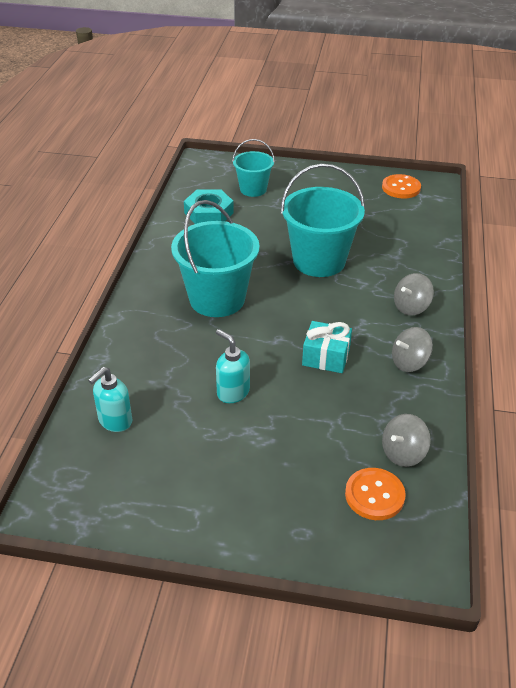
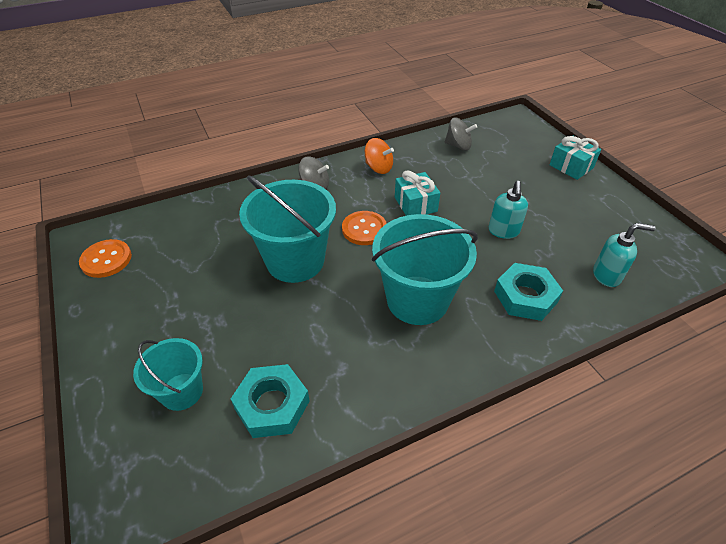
camera: 125 degrees left, 5 degrees up
(155, 355) = (525, 296): none -> turquoise nut
(272, 534) = (571, 166): none -> turquoise gift
(374, 495) = (499, 145): orange button -> orange button (364, 229)
(409, 362) = (378, 168): grey spinning top -> orange spinning top

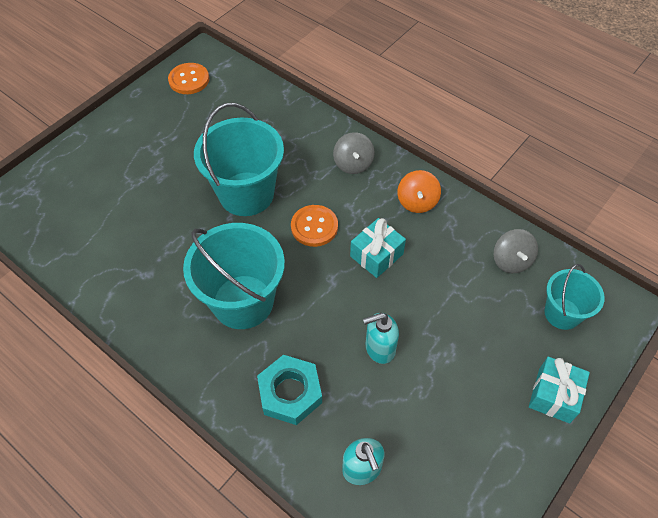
camera: 65 degrees right, 10 degrees up
(182, 391) = (91, 188): turquoise bucket -> turquoise bucket (562, 313)
(272, 405) = (98, 245): turquoise nut -> none

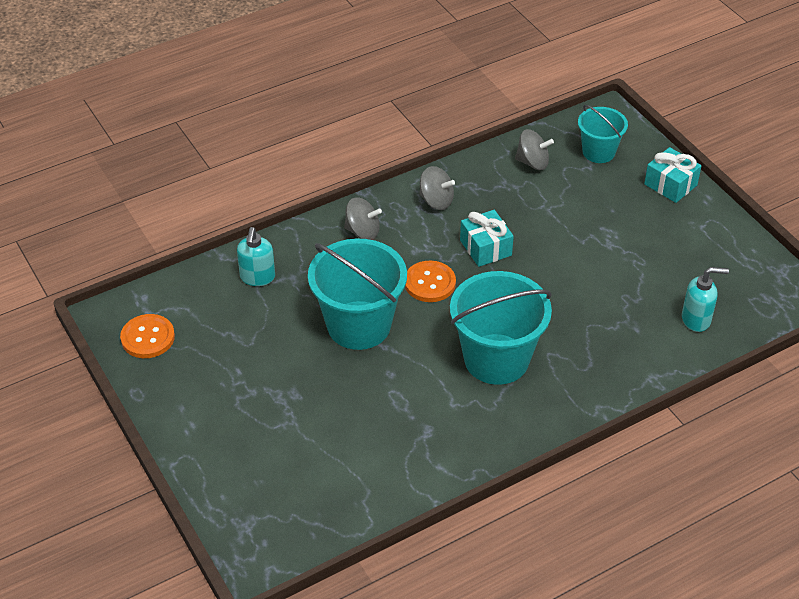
camera: 70 degrees left, 10 degrees down
(290, 393) = (609, 348): turquoise nut -> none
(379, 348) = (587, 275): turquoise soap dispenser -> turquoise soap dispenser (257, 277)
(417, 202) = (436, 201): orange spinning top -> grey spinning top

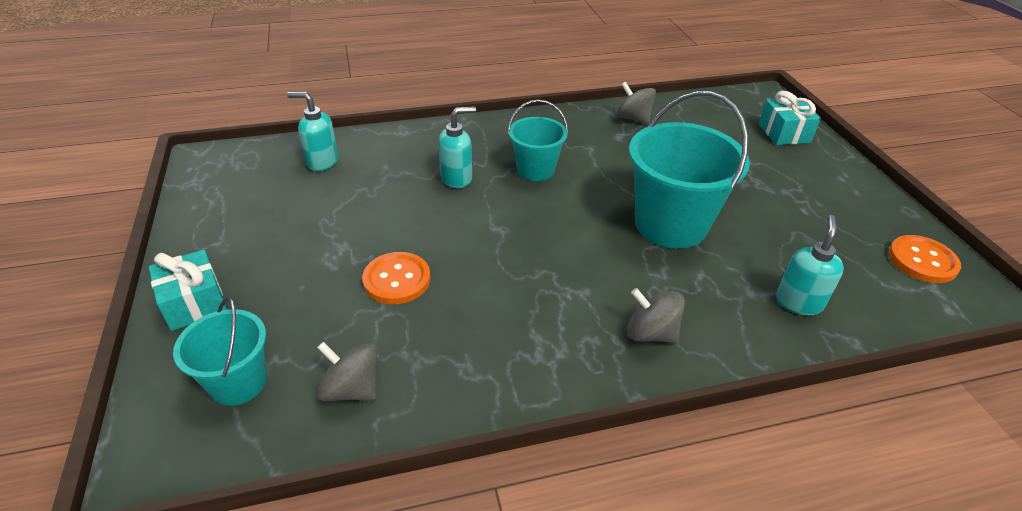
camera: 165 degrees left, 5 degrees down
(430, 283) = (578, 249): orange button -> orange button (397, 280)
(436, 201) = (531, 357): grey spinning top -> grey spinning top (633, 118)
(485, 248) = (493, 275): turquoise gift -> turquoise gift (784, 133)
(496, 359) = (535, 170): turquoise bucket -> turquoise bucket, size x0.57
(563, 330) = (457, 178): none -> turquoise soap dispenser

